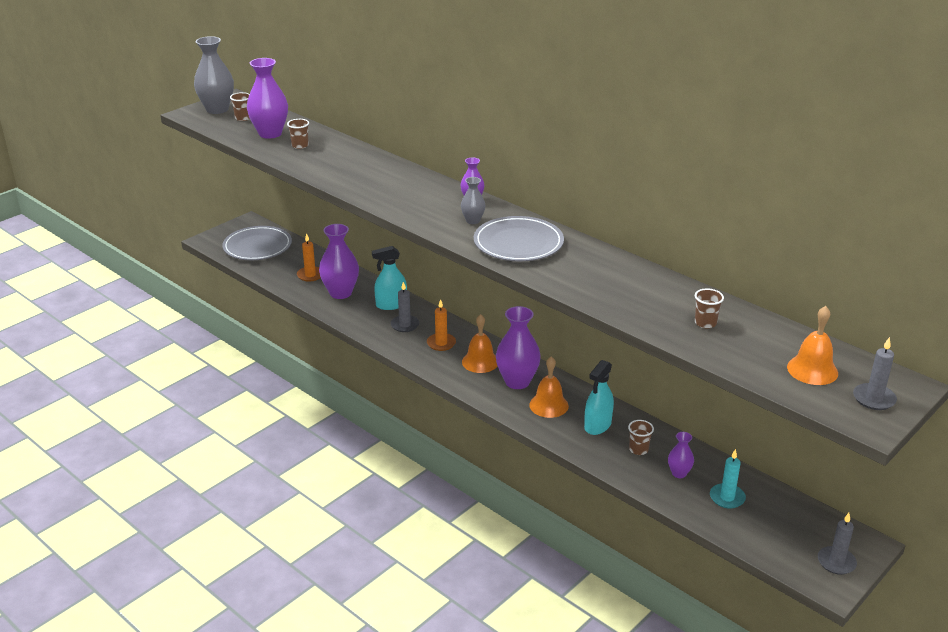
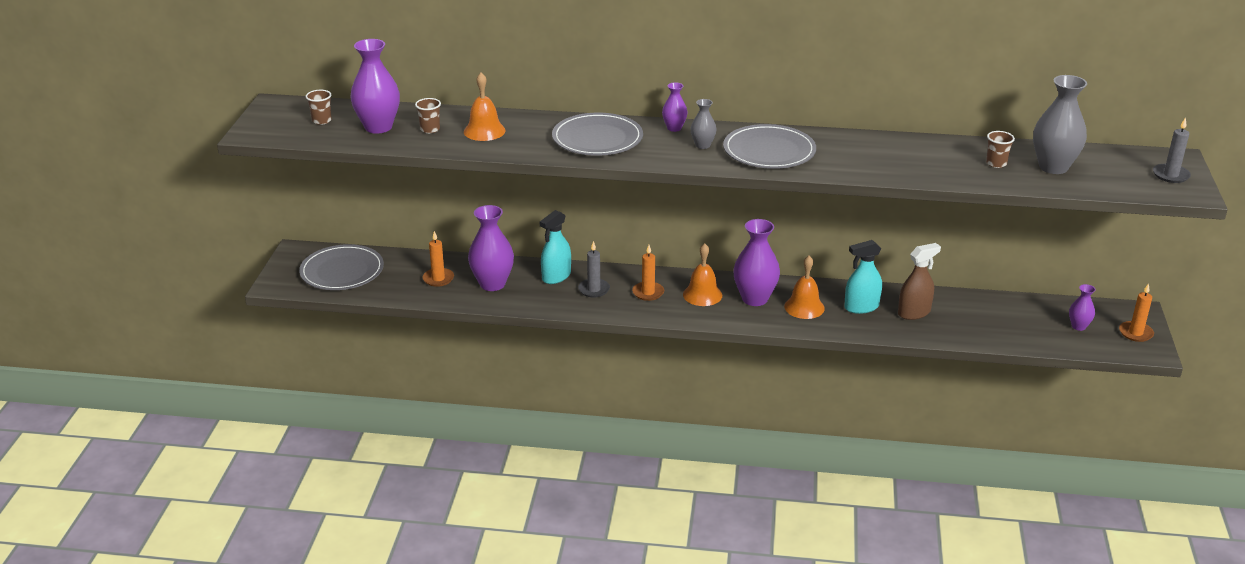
camera: 35 degrees left, 0 degrees up
(217, 109) = (277, 120): grey vase -> grey vase (1053, 167)
(402, 189) = (597, 139): none -> grey plate
(597, 425) = (861, 307): turquoise spray bottle -> turquoise spray bottle turned 75 degrees clockwise
(638, 449) = (914, 312): brown cup -> brown spray bottle
(679, 473) = (963, 318): purple vase -> purple vase (1078, 326)
(727, 498) = (1016, 320): turquoise candle -> none
(812, 370) = (1109, 170): orange bell -> orange bell (484, 131)
(836, 562) = (1135, 333): grey candle -> orange candle

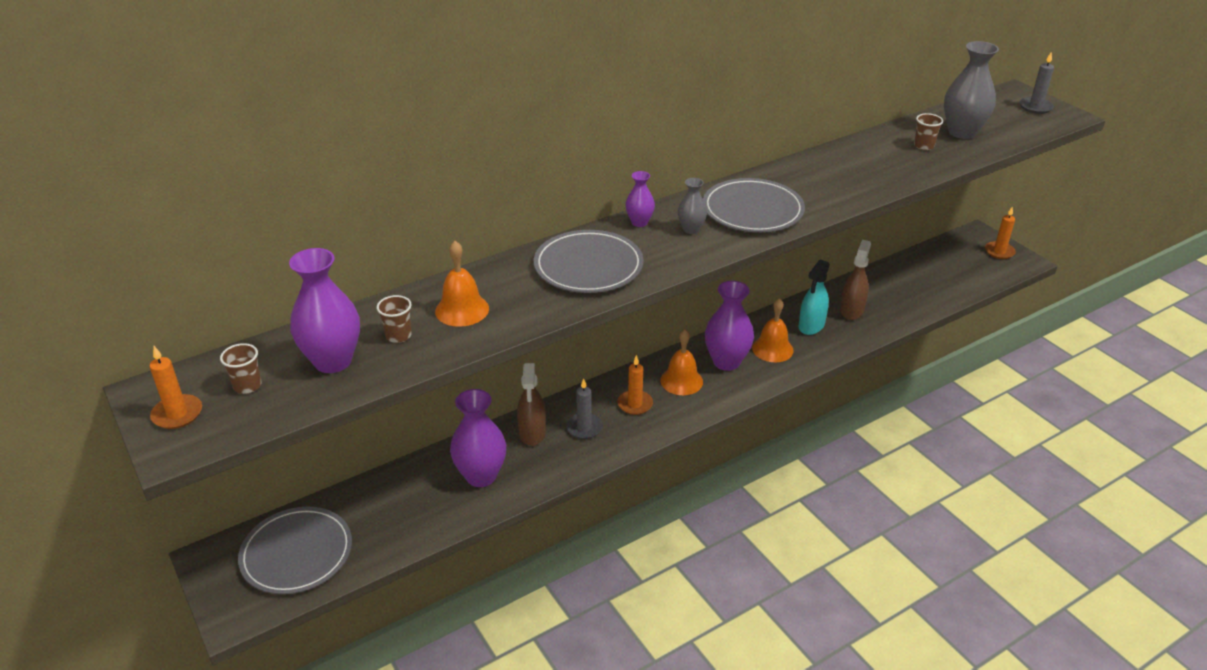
camera: 40 degrees left, 5 degrees up
(438, 279) = (417, 501): orange candle -> orange candle (177, 414)
(556, 276) = (532, 433): turquoise spray bottle -> brown spray bottle
(1078, 326) = (962, 264): purple vase -> none

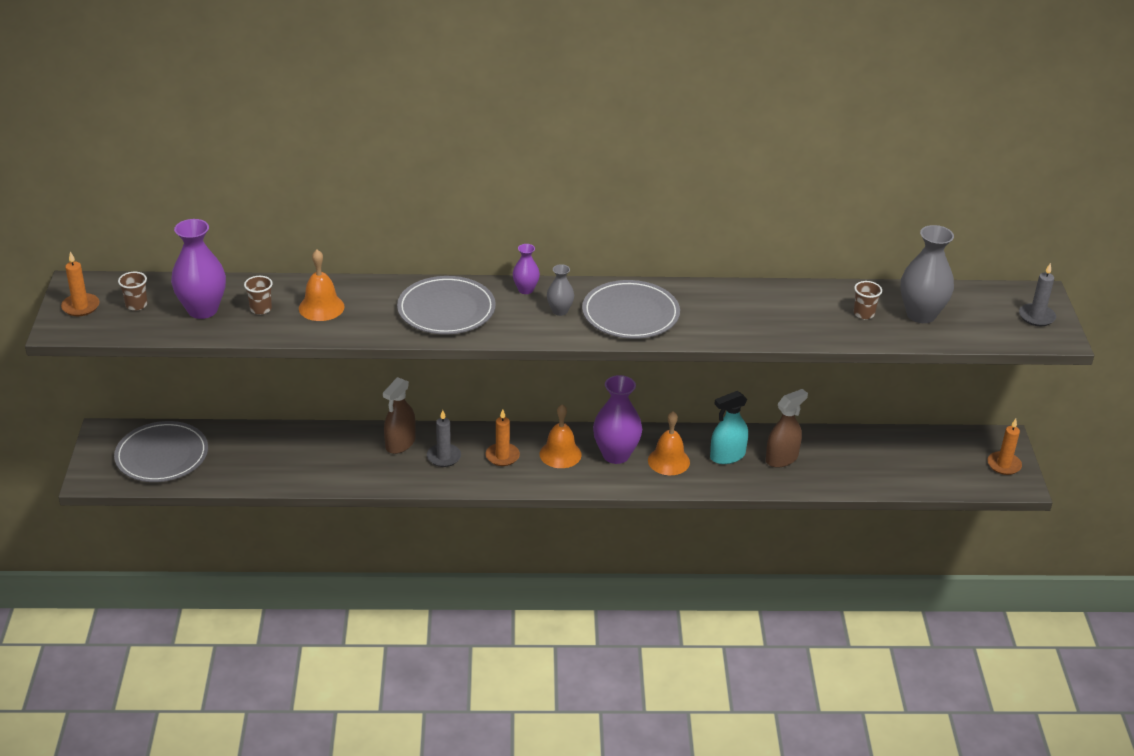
camera: 30 degrees right, 0 degrees up
(481, 476) = (332, 458): purple vase -> none

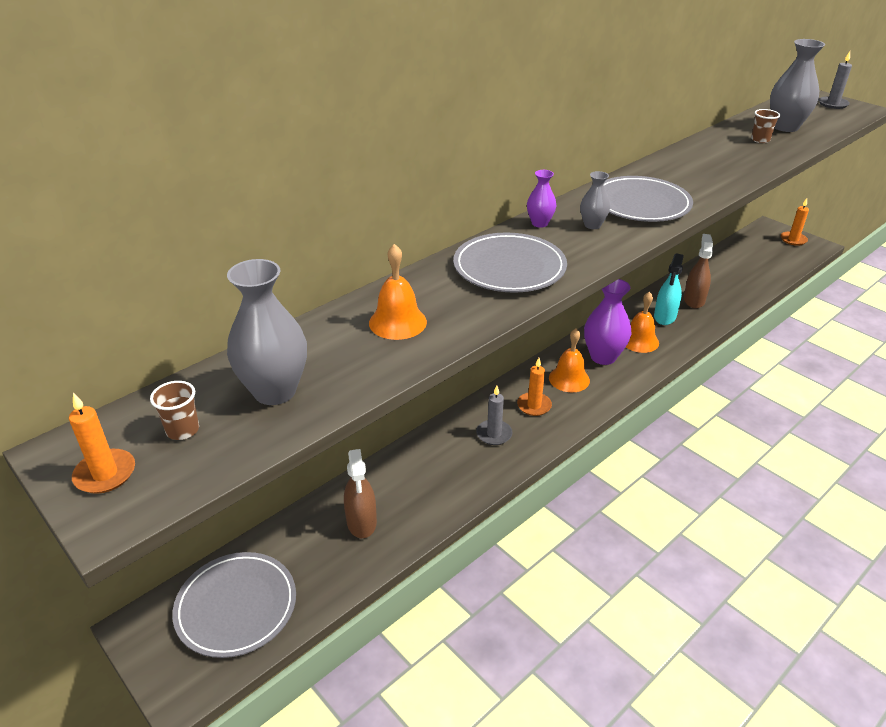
camera: 40 degrees left, 0 degrees up
(202, 310) = (275, 391): purple vase -> grey vase
(261, 309) = (339, 356): brown cup -> none
(400, 443) = (445, 445): brown spray bottle -> brown spray bottle (361, 522)

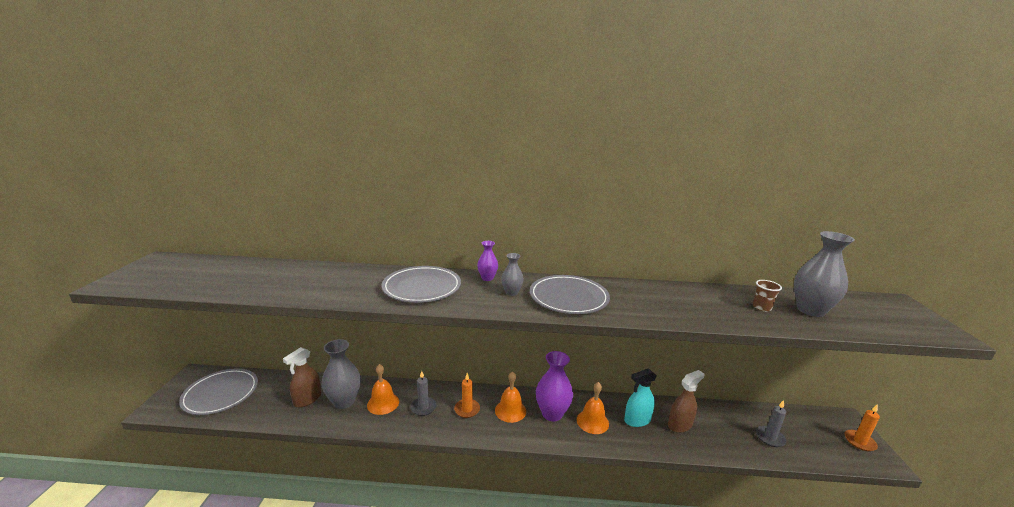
camera: 45 degrees right, 15 degrees down
(105, 474) = (145, 271): orange candle -> none
(183, 430) = (187, 272): brown cup -> none
(275, 391) = (234, 278): grey vase -> grey vase (344, 401)
(397, 322) = (326, 281): orange bell -> orange bell (383, 403)
(833, 104) = (911, 317): grey candle -> grey candle (770, 438)

